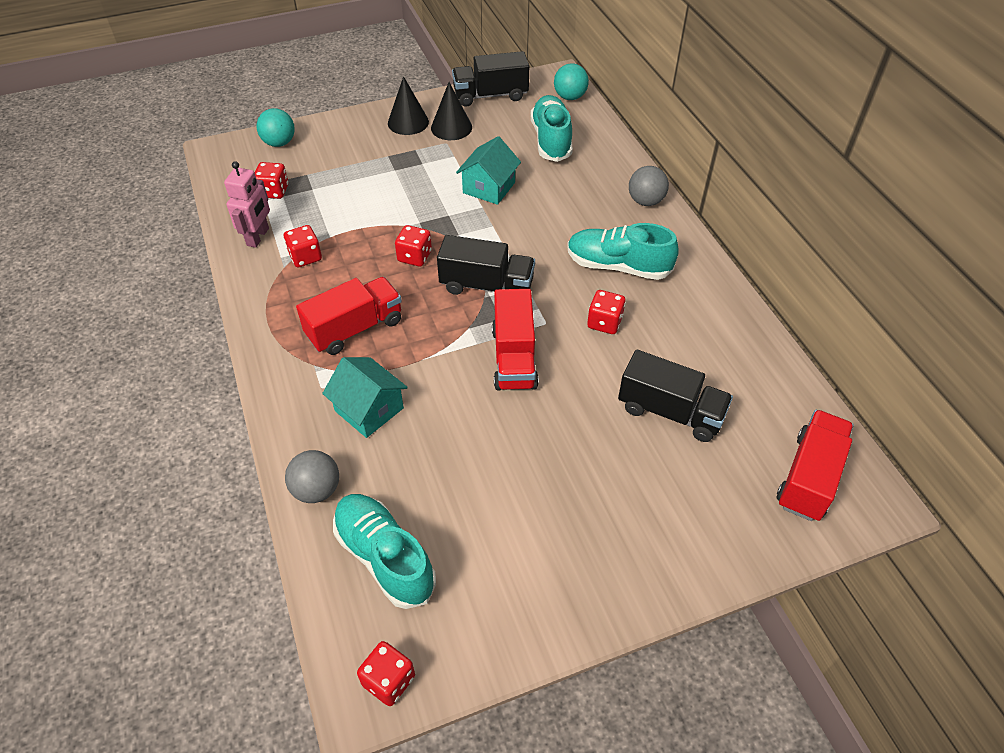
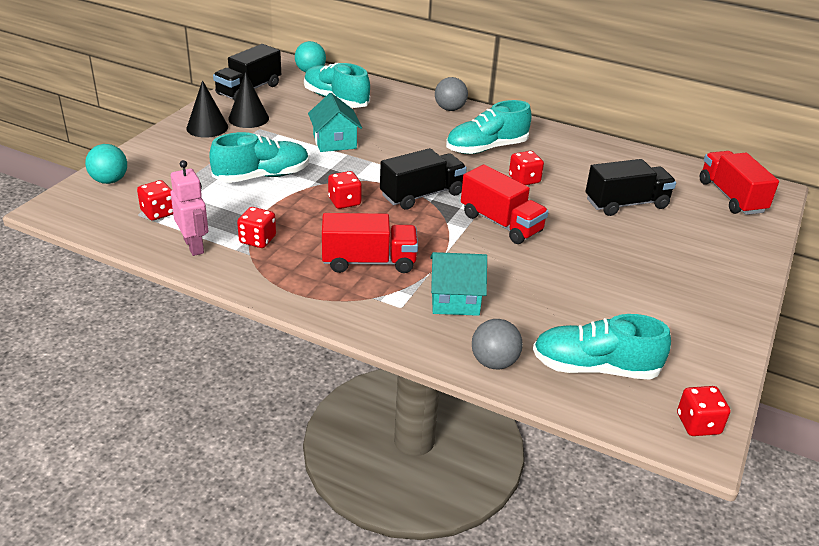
camera: 45 degrees left, 15 degrees down
(355, 328) = (369, 262): red truck -> red truck turned 75 degrees clockwise
(386, 195) = (262, 176): none -> turquoise shoe

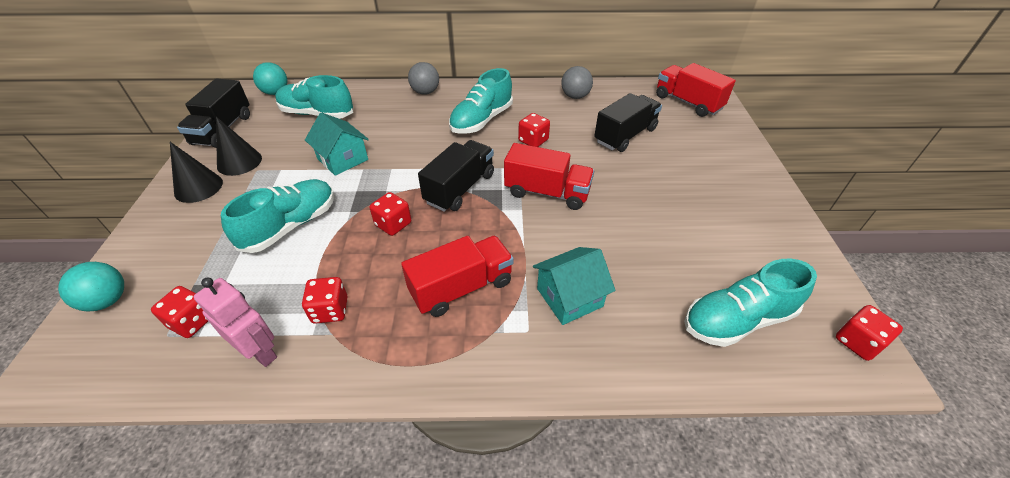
camera: 25 degrees left, 10 degrees up
(494, 362) = (656, 359): grey ball -> grey ball (575, 96)

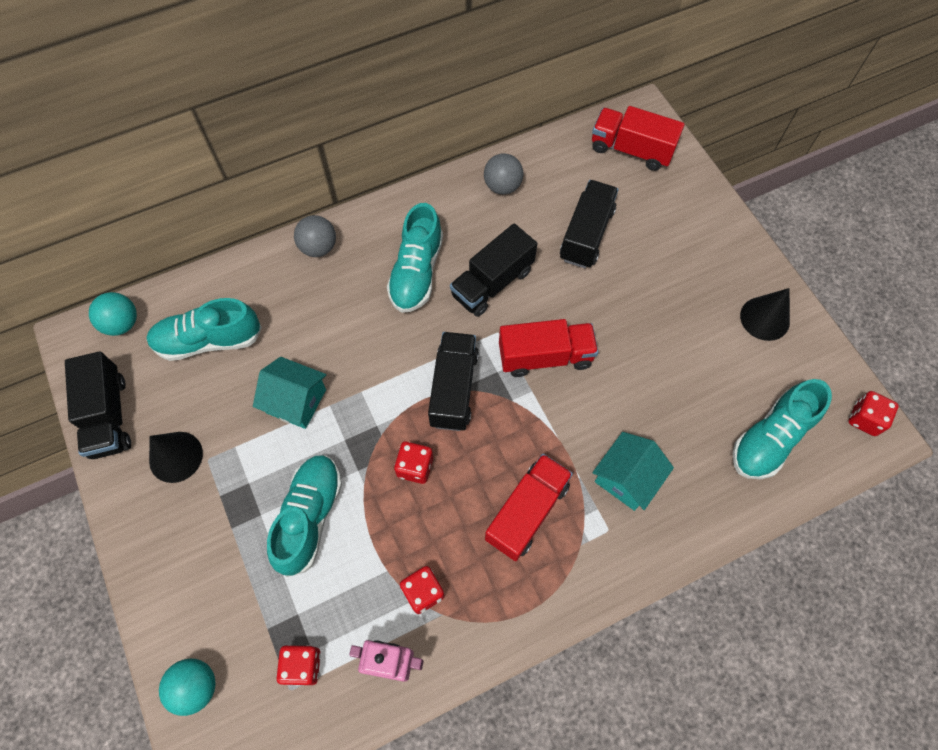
camera: 25 degrees left, 20 degrees up
(198, 187) = (160, 513): black cone -> black cone (764, 318)
(533, 140) = (492, 283): red dice -> black truck

